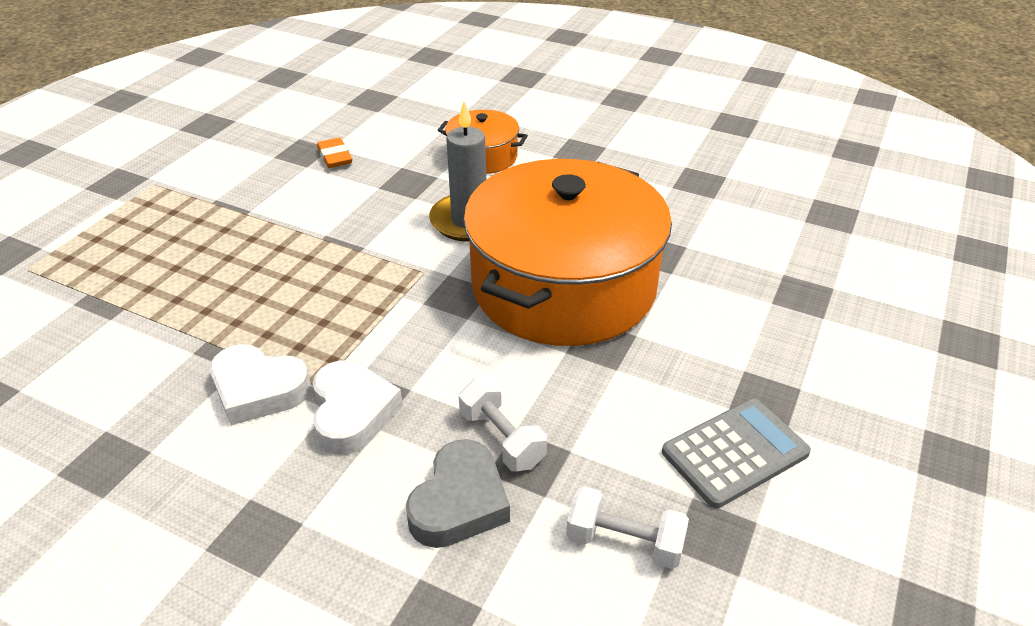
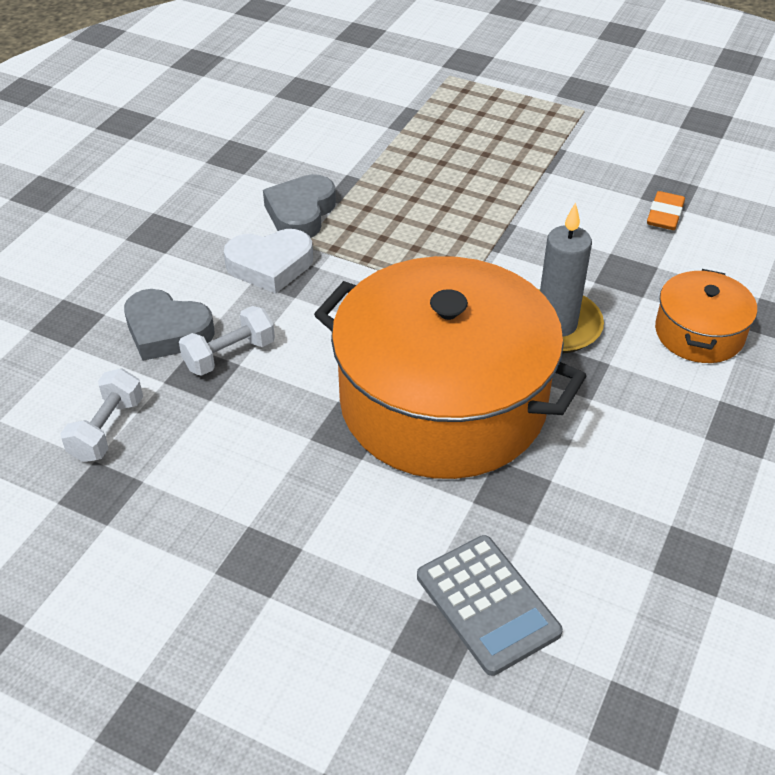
camera: 90 degrees right, 5 degrees up
(258, 390) = (301, 213): white heart -> grey heart
(335, 157) = (665, 215): orange eraser -> orange eraser turned 45 degrees counterclockwise
(735, 453) = (188, 520): grey calculator -> grey calculator (487, 604)

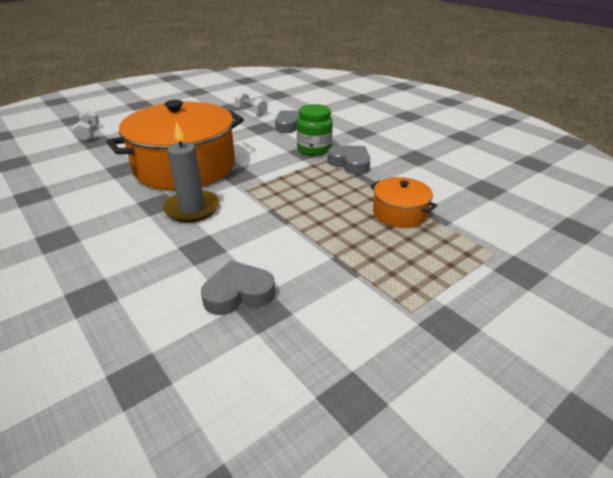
camera: 115 degrees right, 10 degrees down
(229, 355) = (265, 133): white dumbbell -> white dumbbell (88, 134)
(270, 266) = (314, 149): white heart -> green jar
(487, 604) = (91, 151): grey calculator -> none
(665, 215) = (238, 293): orange eraser -> grey heart
(699, 333) = (126, 255): orange pot -> orange pot (399, 213)

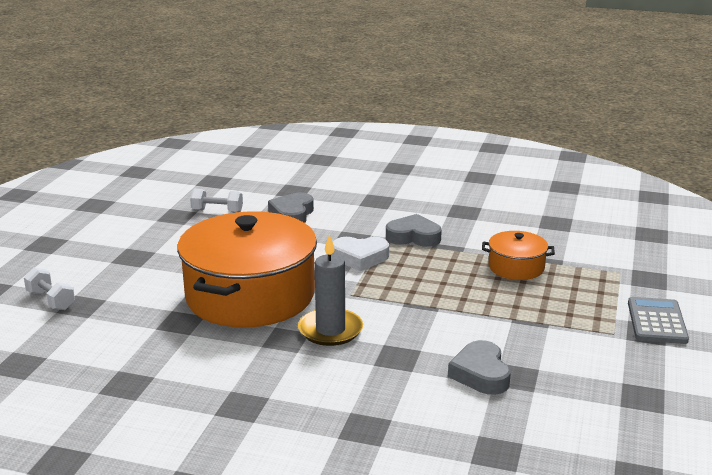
camera: 35 degrees left, 10 degrees down
(238, 293) = (480, 374): grey heart -> grey heart turned 45 degrees counterclockwise
(291, 166) = (360, 258): none -> white heart
(314, 149) = (358, 234): green jar -> none
(475, 320) = (657, 321): none -> grey calculator

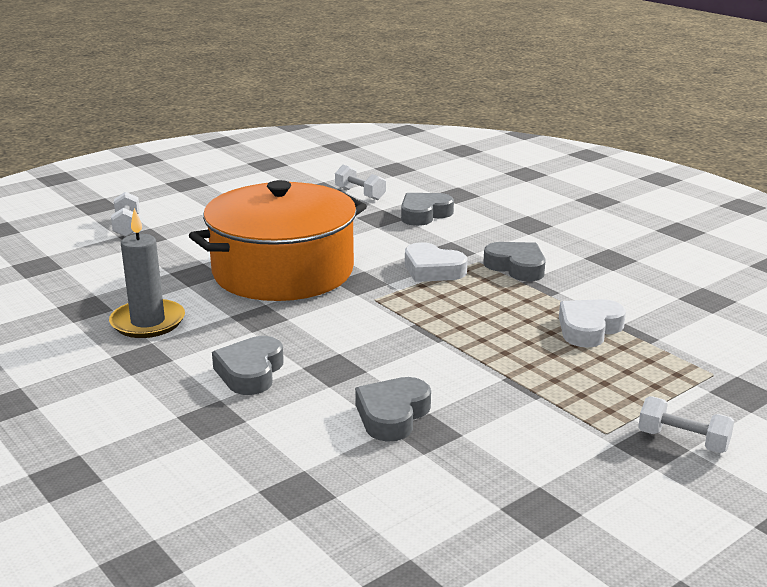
camera: 35 degrees right, 0 degrees up
(330, 330) = (308, 323): grey candle -> grey candle (148, 322)
(342, 383) = (250, 372): none -> grey heart
(516, 267) = (589, 329): orange pot -> white heart
(657, 321) = (683, 441): grey calculator -> white dumbbell

